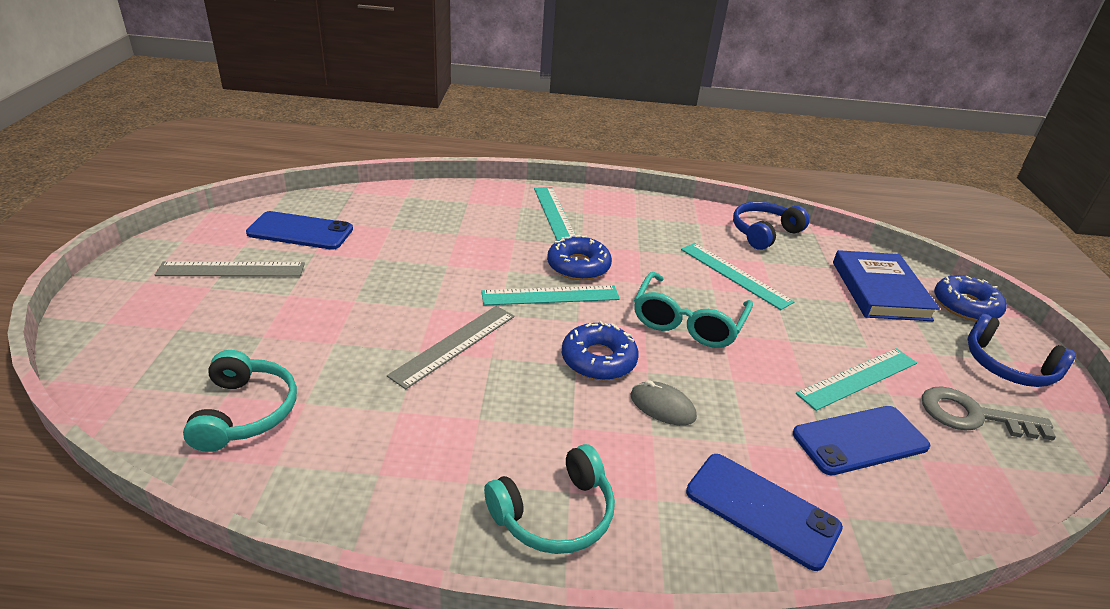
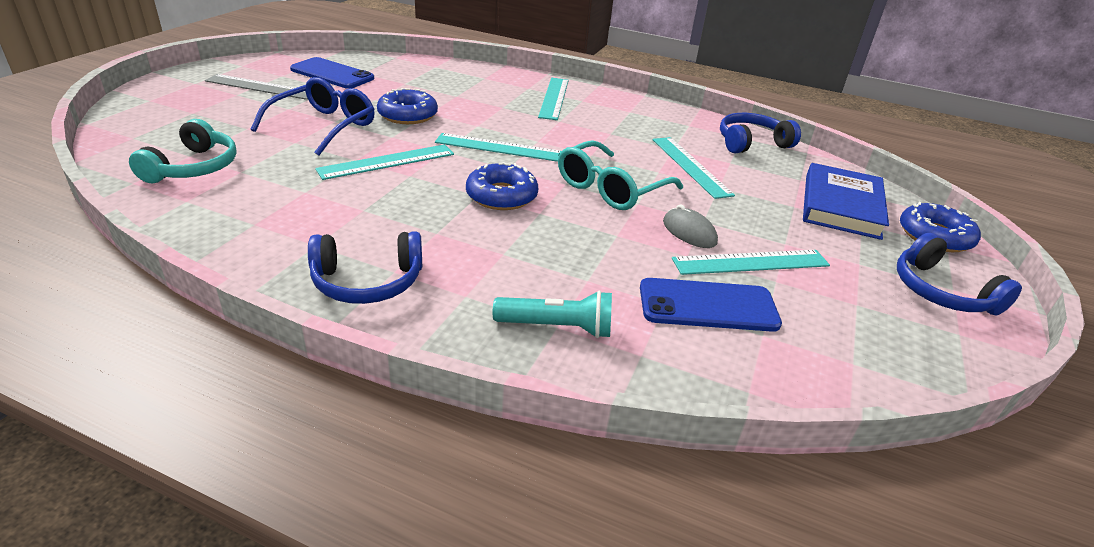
camera: 20 degrees right, 0 degrees up
(349, 311) = (324, 126): none -> blue glasses
(454, 345) = (387, 161): grey ruler -> turquoise ruler
(554, 514) = (367, 281): turquoise headphones -> blue headphones
(578, 266) = (543, 133): blue donut -> blue donut (408, 115)
(662, 407) = (530, 238): grey mouse -> grey mouse (689, 232)
(761, 510) = (557, 327): blue phone -> turquoise flashlight
(972, 416) = (857, 318): grey key -> none

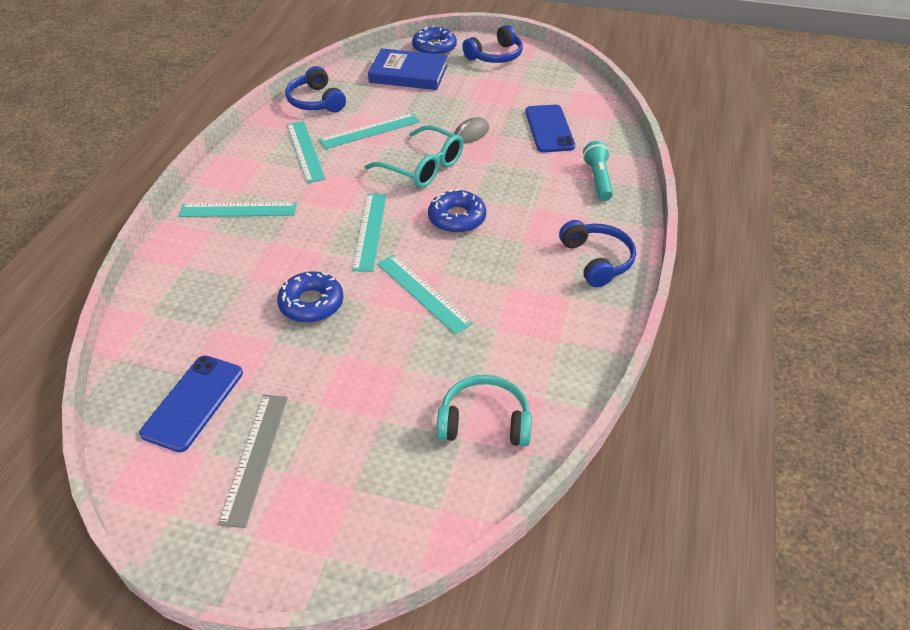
camera: 95 degrees left, 10 degrees up
(324, 126) = (359, 358): blue glasses -> none
(751, 262) = (496, 112): turquoise ruler -> turquoise ruler (305, 151)

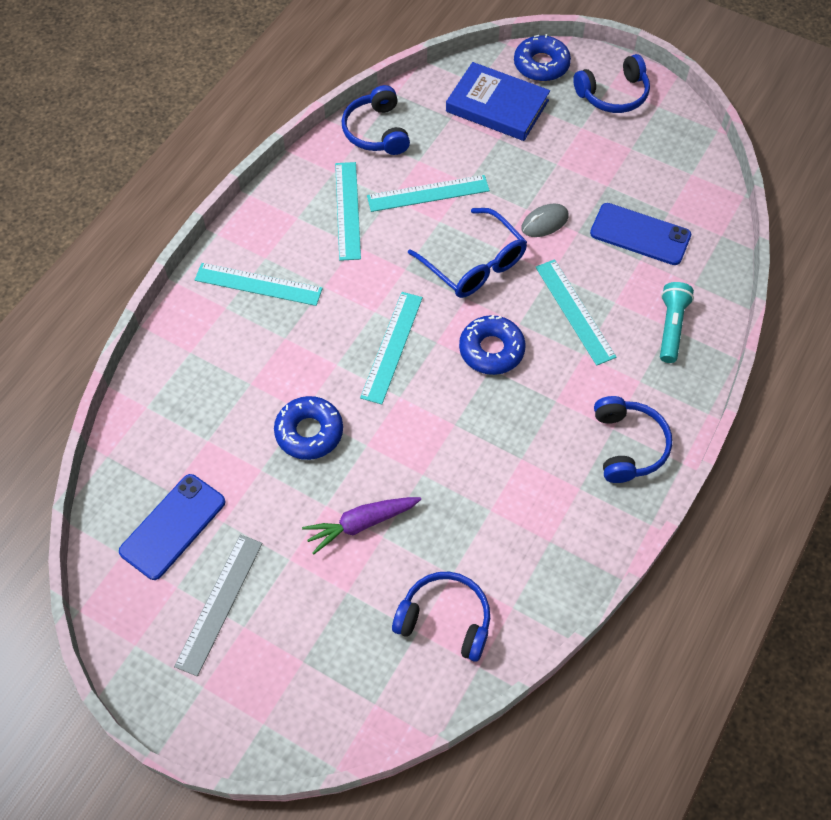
camera: 15 degrees right, 15 degrees up
(380, 363) = (361, 524): none -> purple carrot
(423, 167) = (474, 264): turquoise glasses -> blue glasses
(423, 293) = (426, 445): turquoise ruler -> turquoise ruler (574, 311)
(484, 421) = (445, 619): turquoise headphones -> blue headphones
(549, 129) = (640, 234): blue phone -> blue phone turned 75 degrees counterclockwise

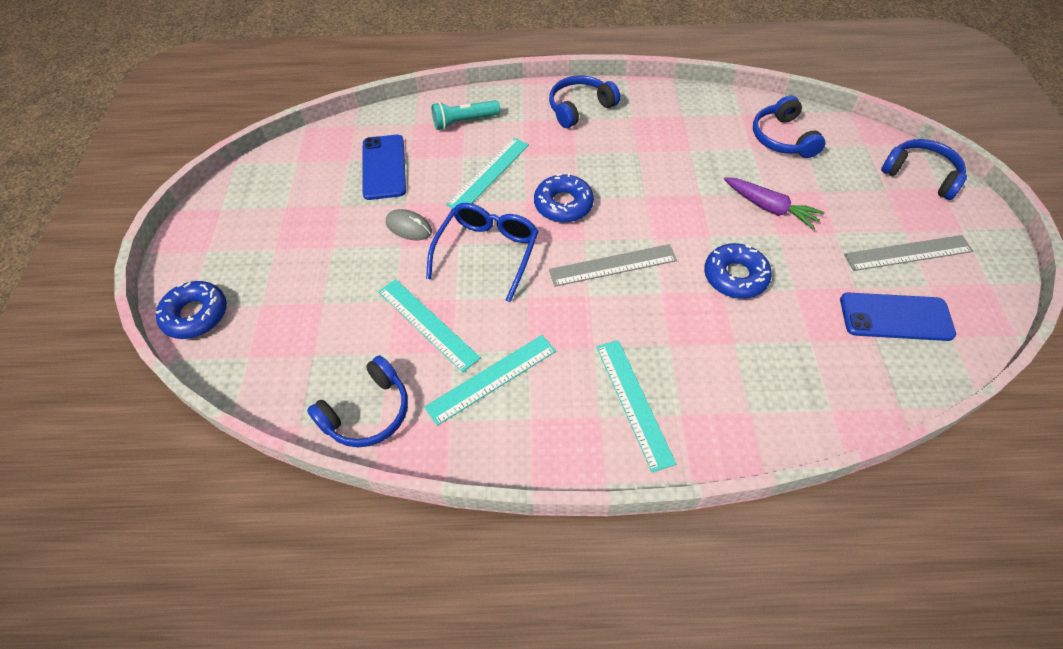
camera: 120 degrees left, 5 degrees down
(392, 347) = (613, 265): turquoise ruler -> grey ruler
(497, 106) = (275, 324): blue book -> none
(613, 94) = (218, 244): blue headphones -> blue headphones (921, 175)

